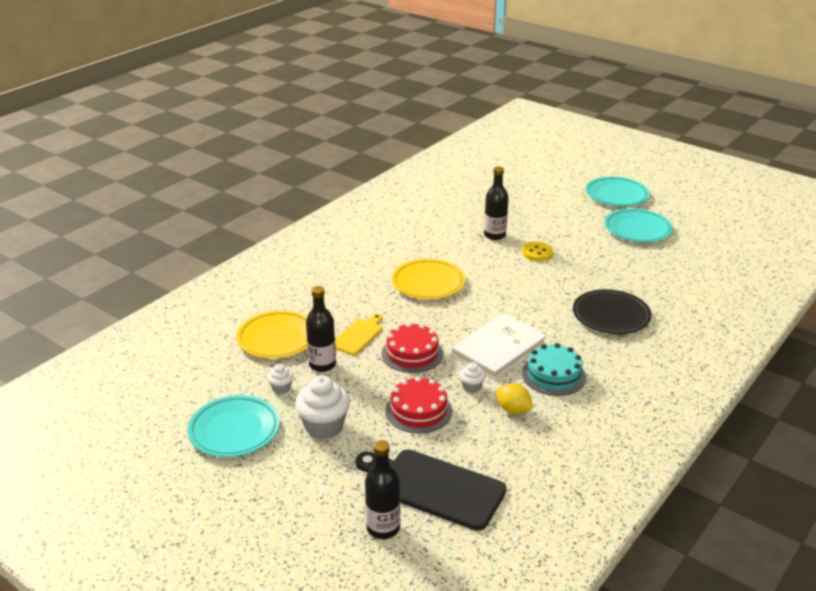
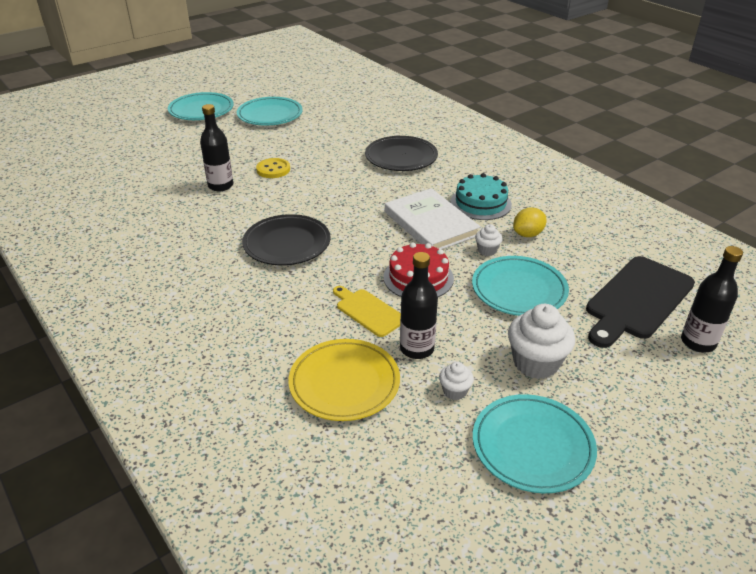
camera: 75 degrees left, 5 degrees up
(418, 410) = (519, 290): red cake -> turquoise plate
(428, 283) = (287, 244): yellow plate -> black plate

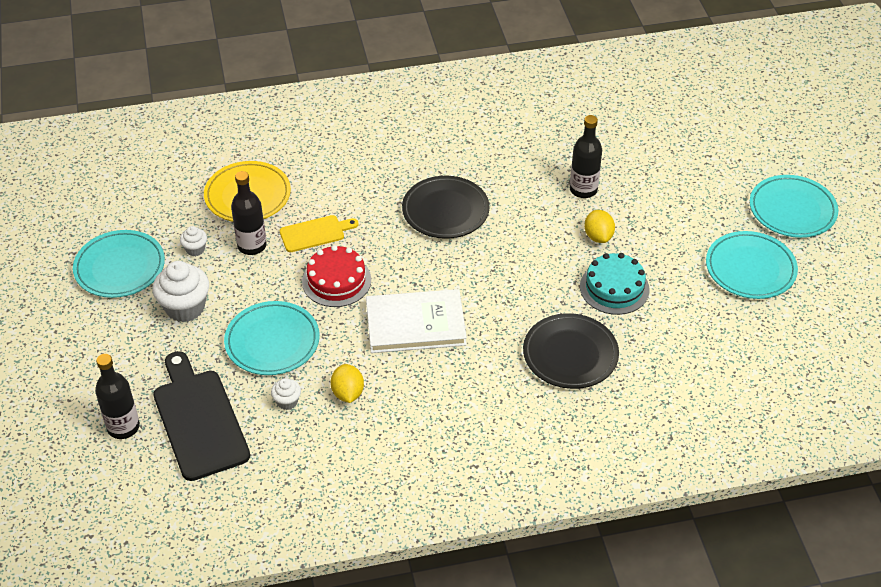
camera: 115 degrees right, 10 degrees up
(273, 169) = (598, 236): yellow button -> yellow lemon
(480, 203) = (428, 382): turquoise cake -> turquoise cake (614, 288)
(487, 250) = (343, 347): white cupcake -> white cupcake (287, 401)

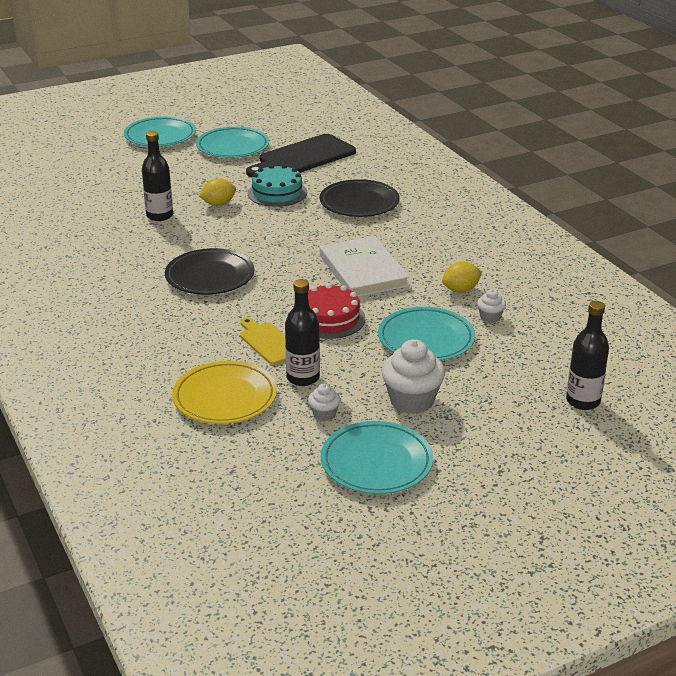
camera: 105 degrees left, 15 degrees down
(199, 419) = (542, 359): black cutting board -> black cutting board (303, 157)

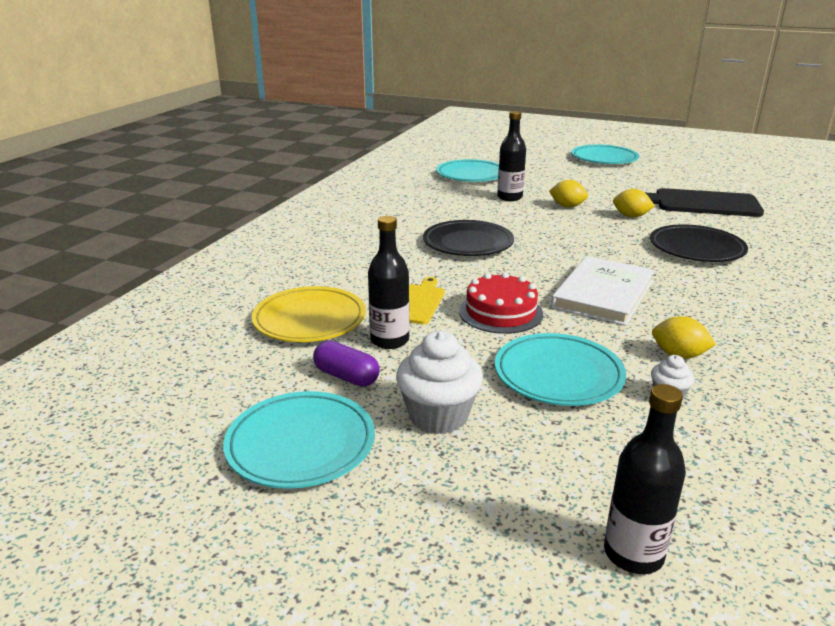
camera: 50 degrees right, 5 degrees down
(233, 147) = (650, 180): turquoise plate -> turquoise plate (471, 175)
(277, 193) = (631, 216): turquoise cake -> yellow lemon
(324, 414) = (346, 376): white cupcake -> purple capsule

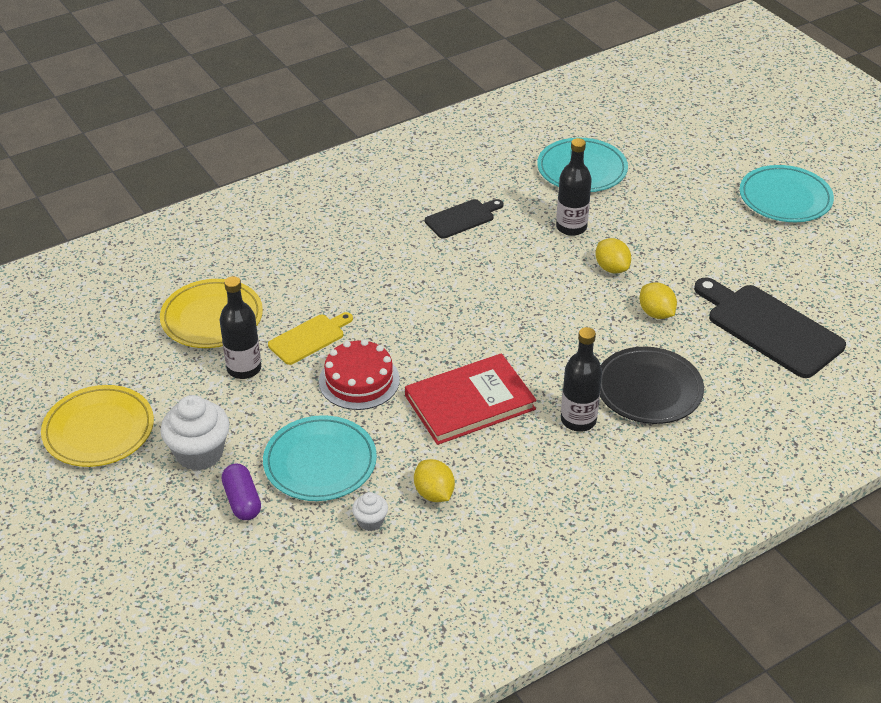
camera: 35 degrees right, 15 degrees up
(301, 444) = (99, 430): turquoise plate -> yellow plate
(346, 376) = (180, 388): purple capsule -> purple capsule (242, 501)
(431, 212) = (462, 218): none -> black cutting board
(468, 243) = (440, 281): black plate -> none
(603, 294) = (469, 402): white book -> red book
(633, 554) = (191, 604): black bottle -> black bottle (578, 420)

